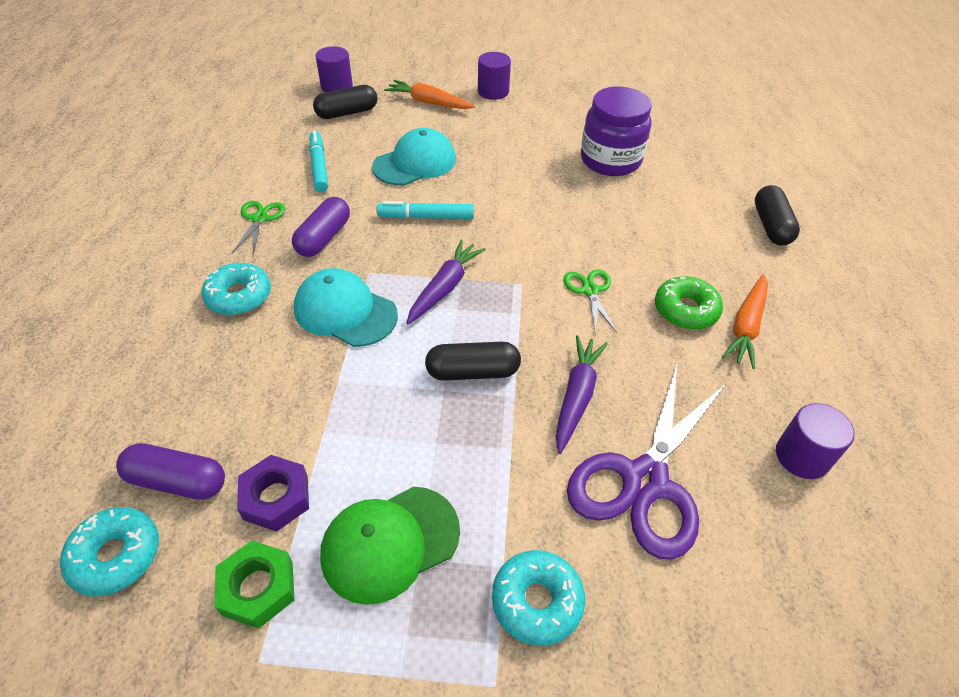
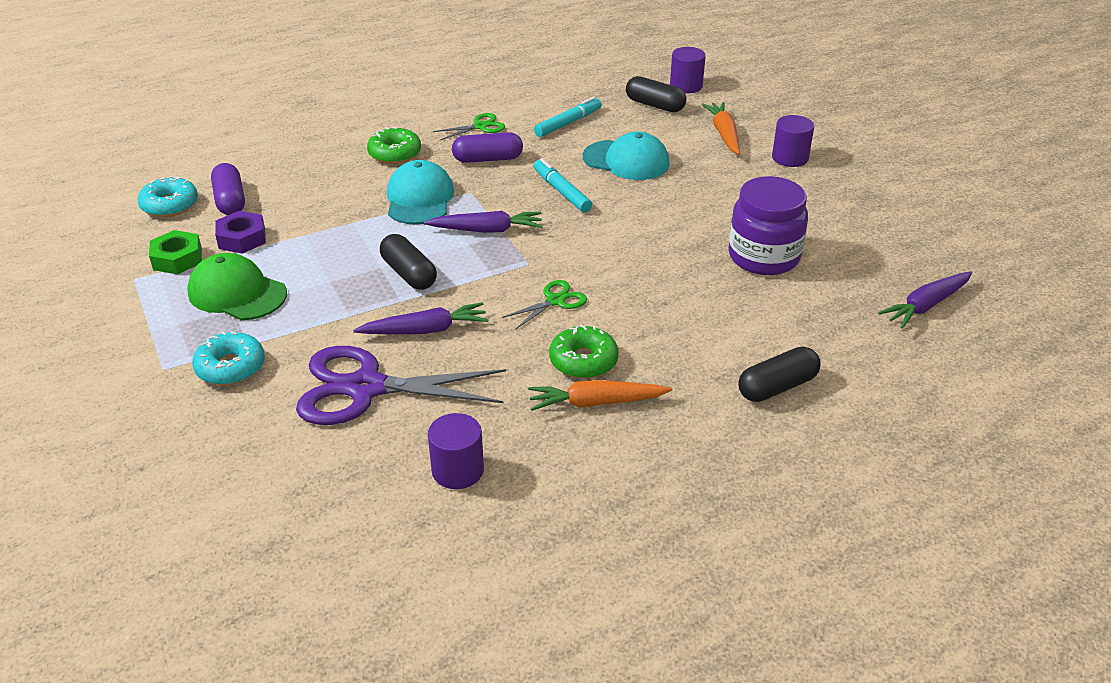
camera: 60 degrees right, 10 degrees down
(239, 296) = (395, 153): turquoise donut -> green donut
(715, 125) = (926, 306): none -> purple carrot

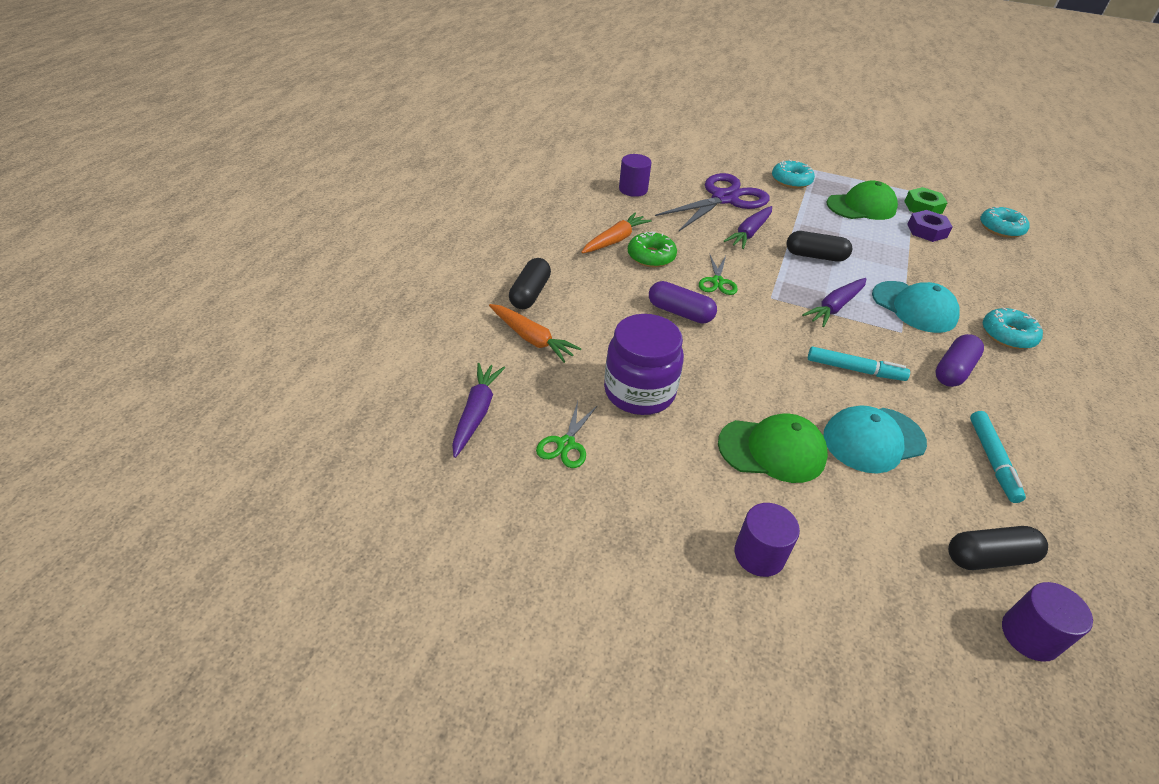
camera: 135 degrees right, 5 degrees up
(230, 201) = (987, 247): purple capsule -> purple capsule (680, 312)
(395, 153) = (1007, 335): green donut -> turquoise donut
(480, 126) = (1029, 404): green scissors -> green scissors (566, 444)
(707, 186) = (772, 450): none -> green cap
(724, 134) = (863, 552): orange carrot -> orange carrot (532, 339)

